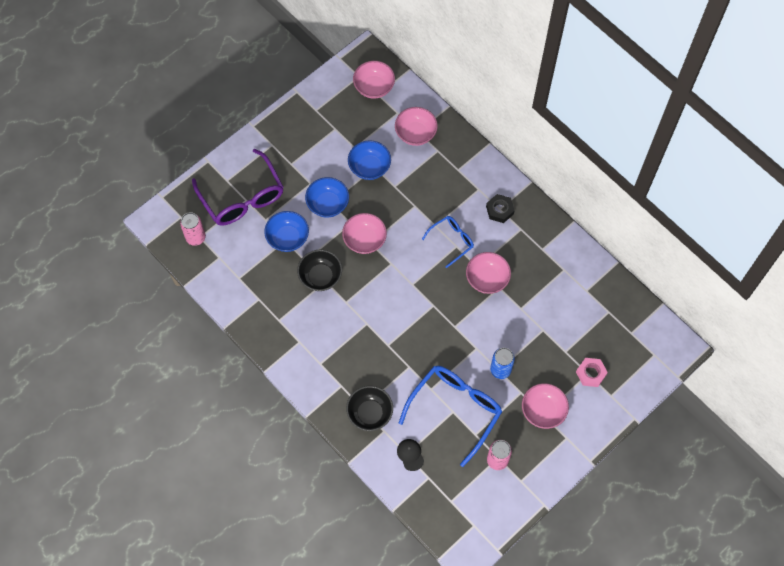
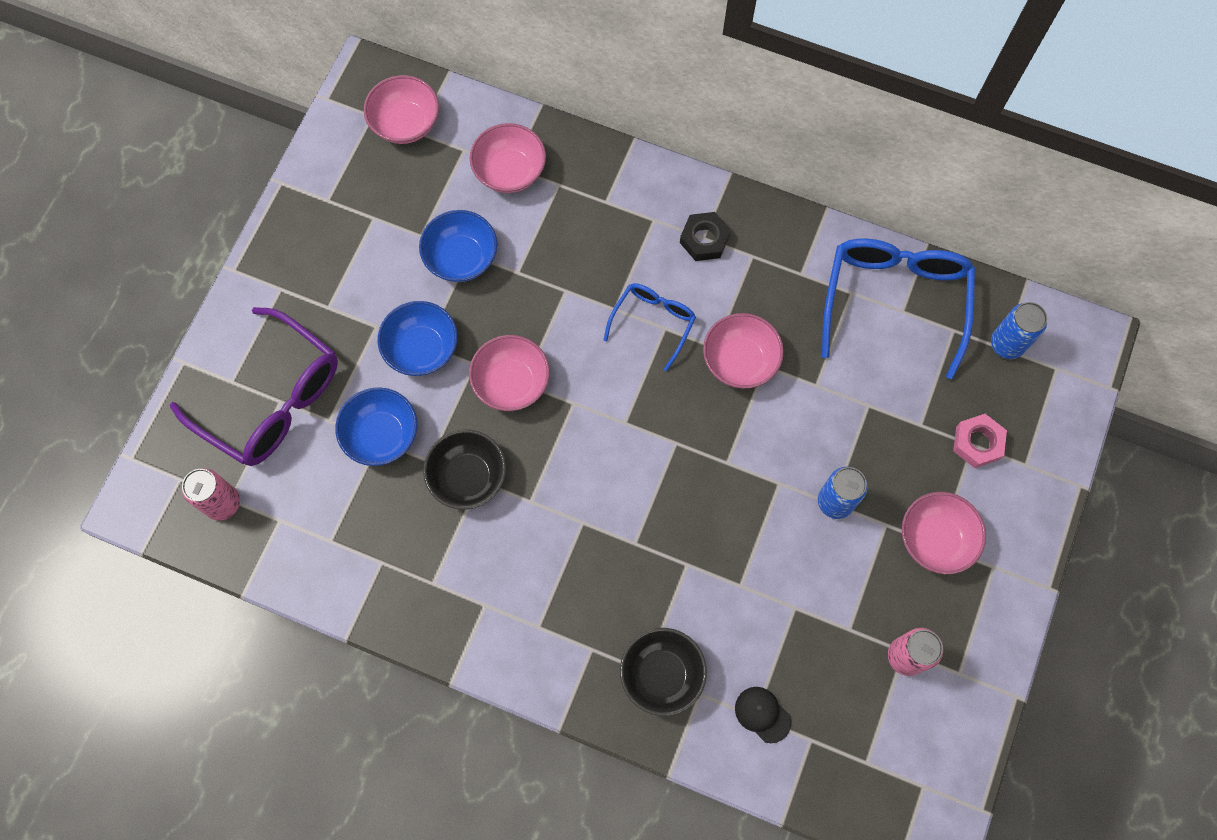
camera: 25 degrees left, 5 degrees up
(455, 410) = (797, 604): blue glasses -> blue glasses (894, 301)
(633, 331) = (1007, 344): none -> blue can

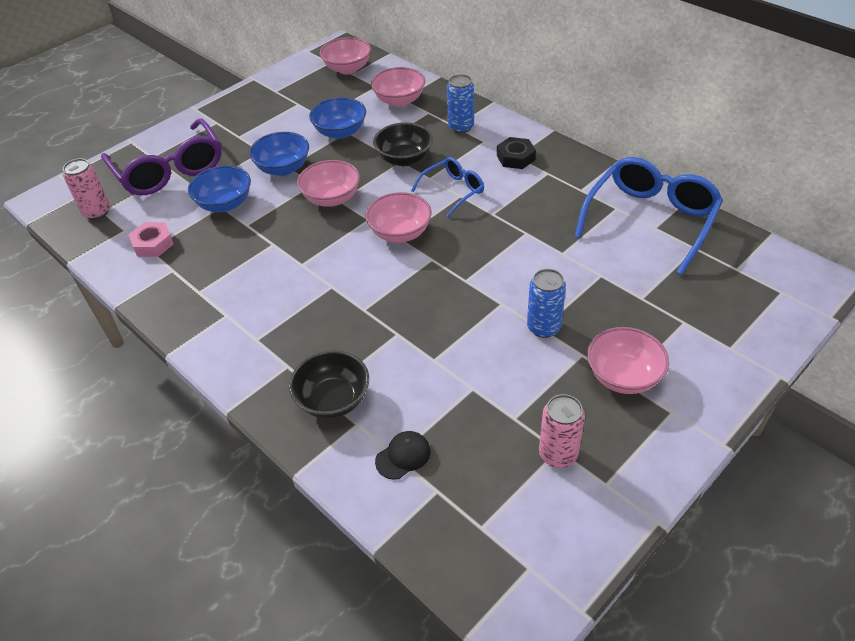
camera: 25 degrees right, 25 degrees down
(468, 477) = (266, 239): black bowl -> black bowl (404, 159)
(740, 361) = (507, 225): pink bowl -> pink bowl (400, 233)
(762, 714) = (403, 456): black cap -> black cap turned 75 degrees clockwise
(977, 443) = (689, 322): pink nut -> pink nut (153, 244)
(1007, 344) = (740, 266): blue can -> blue can (461, 127)

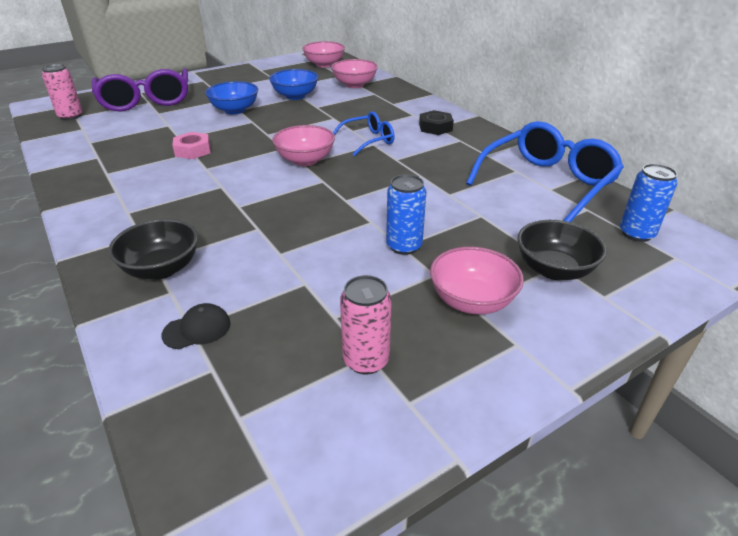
camera: 10 degrees right, 10 degrees down
(153, 244) = (96, 139): pink nut -> pink nut (193, 150)
(225, 204) = (172, 124): blue bowl -> none
(331, 198) = (261, 132): pink bowl -> none
(404, 159) = (338, 117): black bowl -> black bowl (554, 269)
(461, 127) = (397, 104): blue can -> blue can (636, 234)

